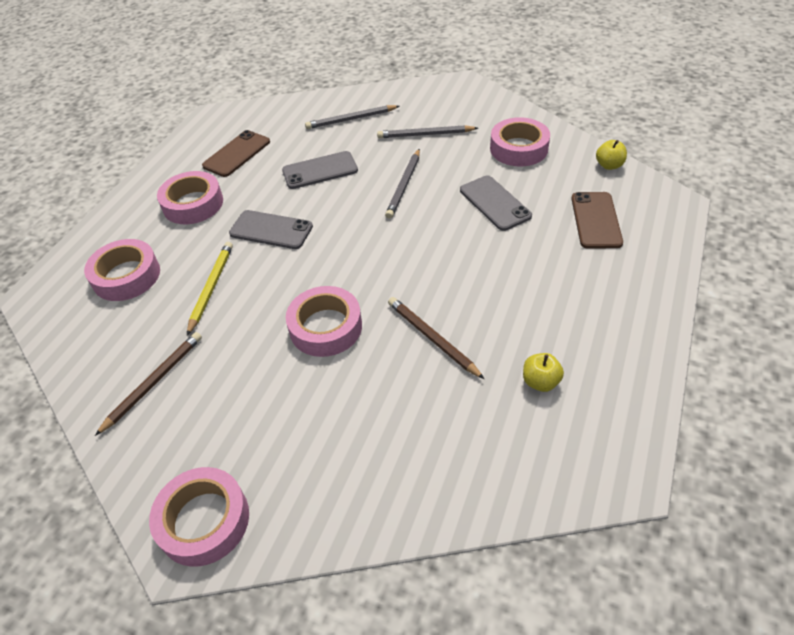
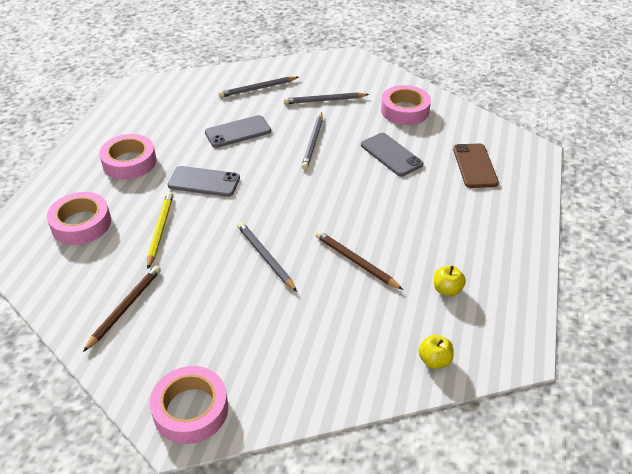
camera: 10 degrees left, 5 degrees down
(236, 154) = (160, 119): brown phone -> none
(325, 327) = (265, 257): pink tape -> grey pencil
(609, 165) = (480, 122): yellow apple -> yellow apple (434, 360)

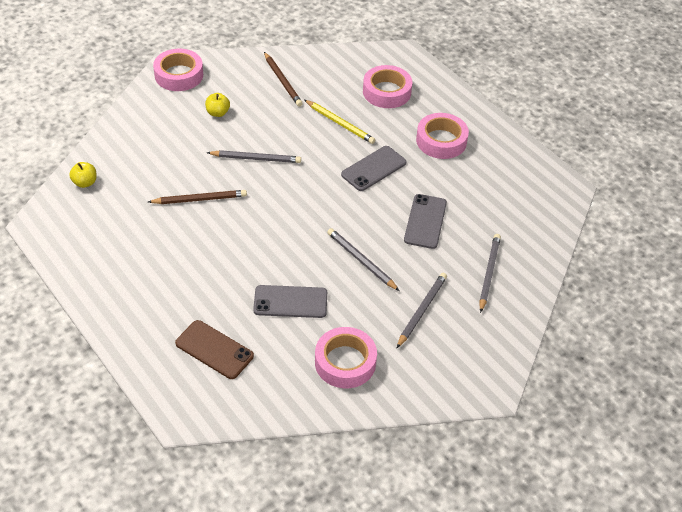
camera: 125 degrees right, 5 degrees up
(447, 290) = (122, 227): yellow apple -> yellow apple (218, 113)

